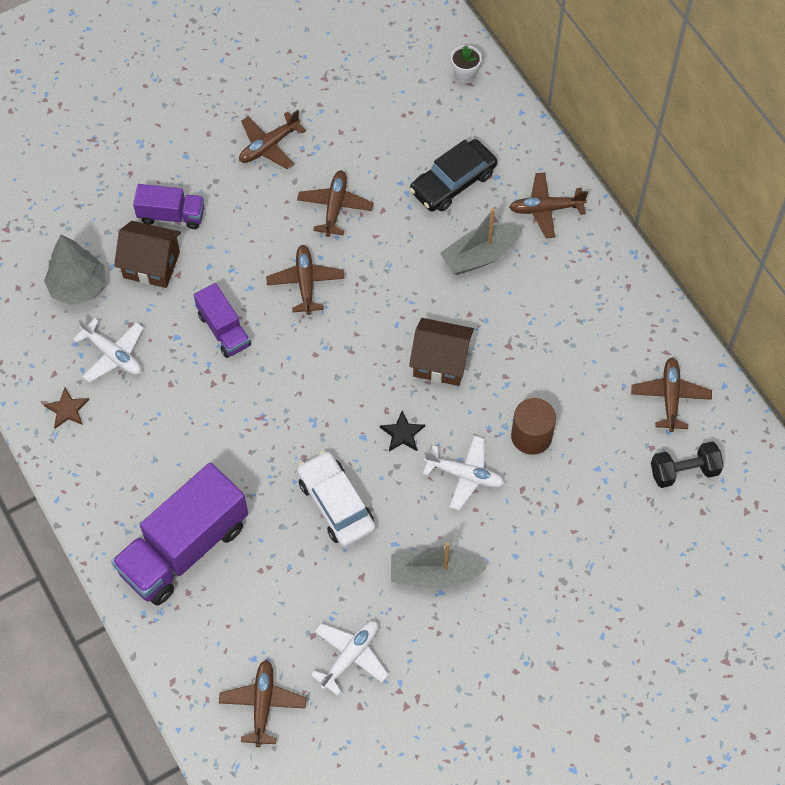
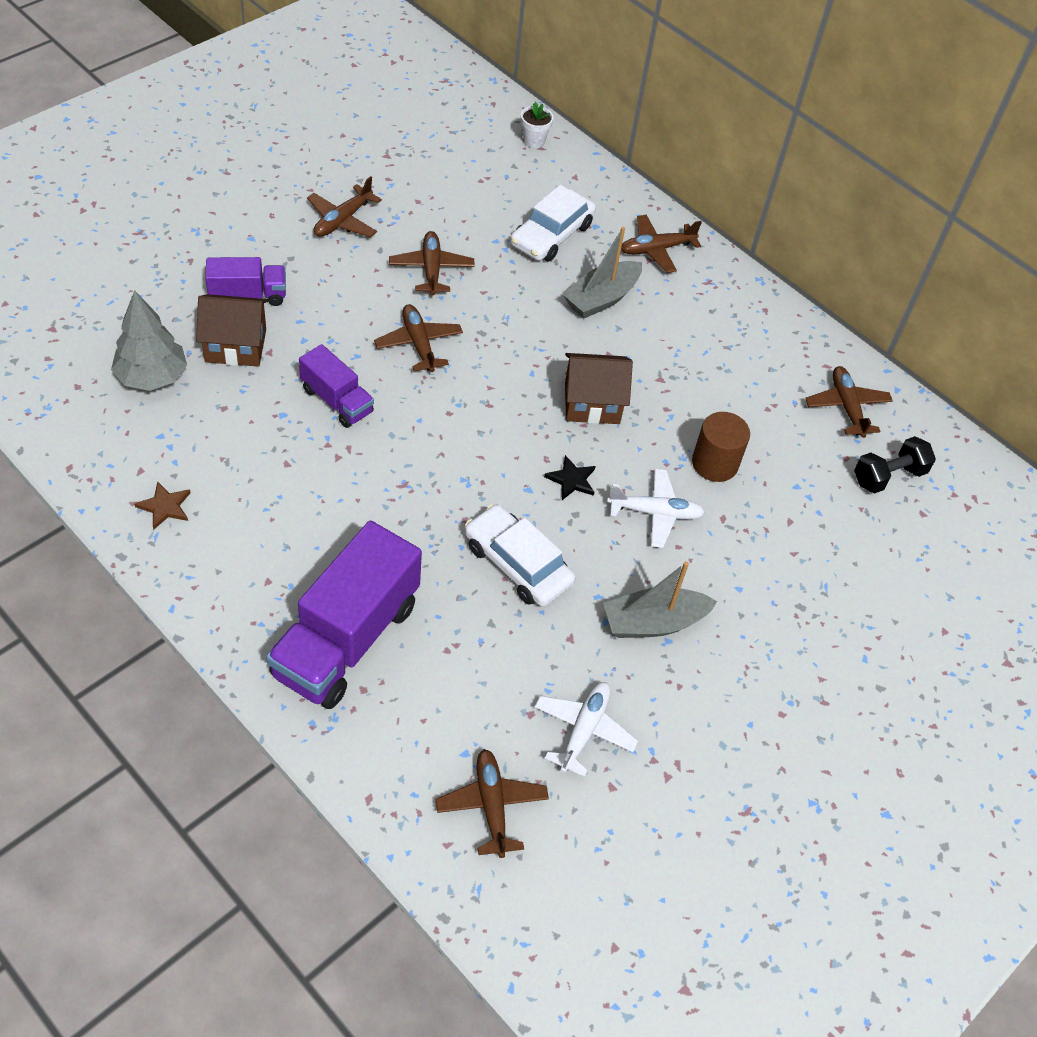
camera: 20 degrees left, 10 degrees down
(113, 355) = (209, 442): white plane -> none
(453, 182) = (551, 235): black car -> white car

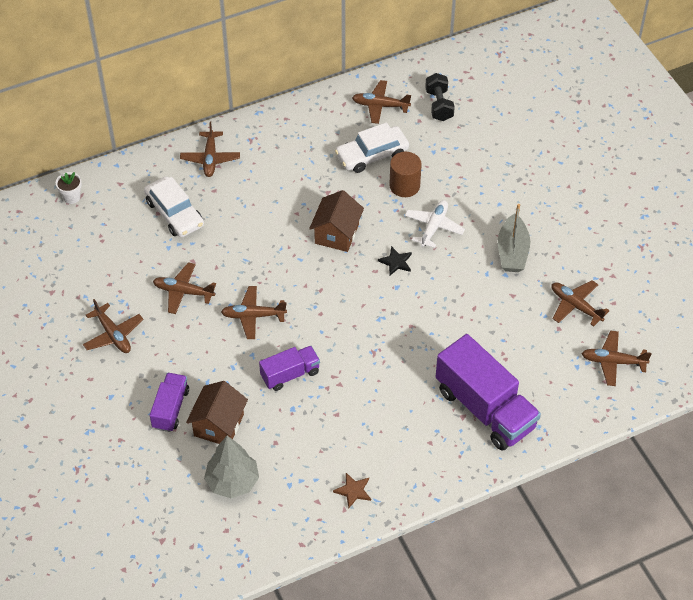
camera: 65 degrees left, 0 degrees up
(517, 564) = (452, 307): white car -> white car (372, 155)
(583, 730) = (575, 306): white plane -> brown plane
(601, 298) = (246, 202): grey boat -> none

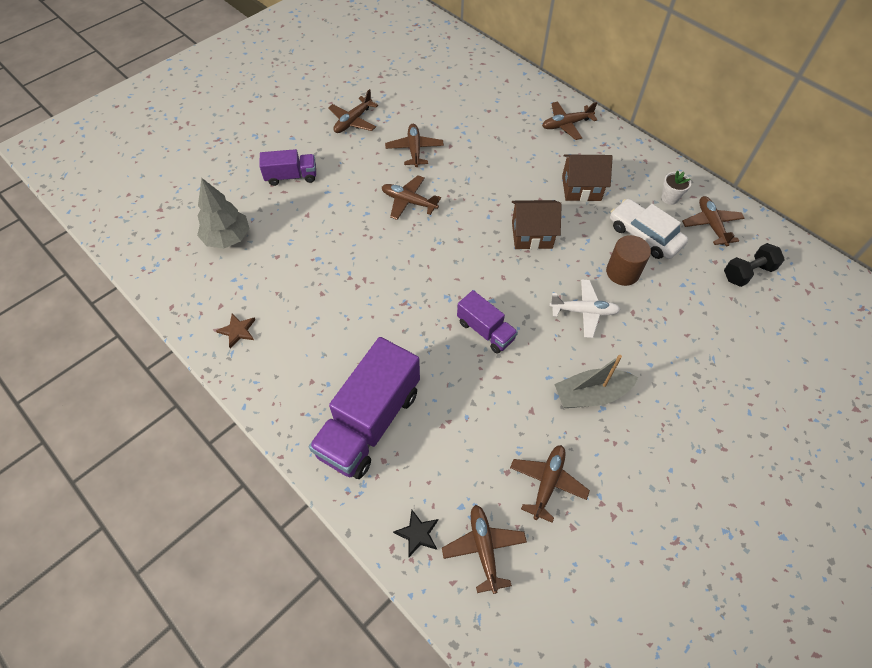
camera: 70 degrees right, 5 degrees up
(71, 197) = (477, 59): white flower pot -> white flower pot (669, 198)
(174, 213) = (494, 120): white car -> none
(219, 425) = (284, 212): brown house -> brown house (581, 188)
(253, 316) = (409, 202): brown plane -> brown plane turned 45 degrees counterclockwise
(290, 374) = (354, 246): purple truck -> purple truck (485, 331)
(396, 262) = (522, 291): black star -> black star (417, 533)

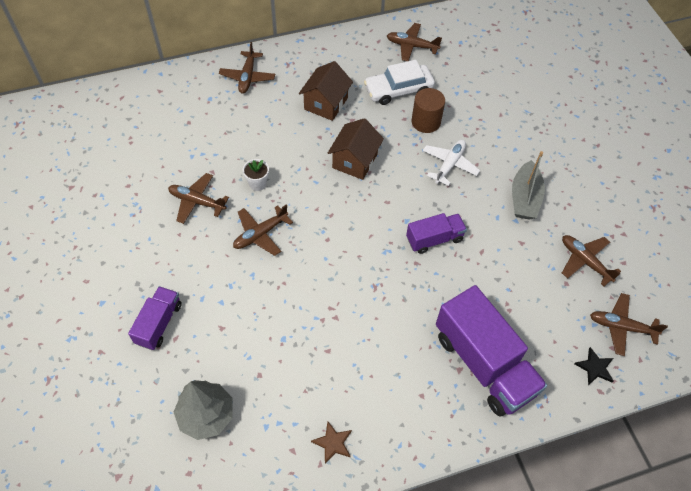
camera: 65 degrees left, 0 degrees up
(353, 121) = (119, 237): brown plane -> none
(669, 198) = (371, 55): white flower pot -> white flower pot (257, 184)
(747, 273) = (466, 51): black dumbbell -> none

